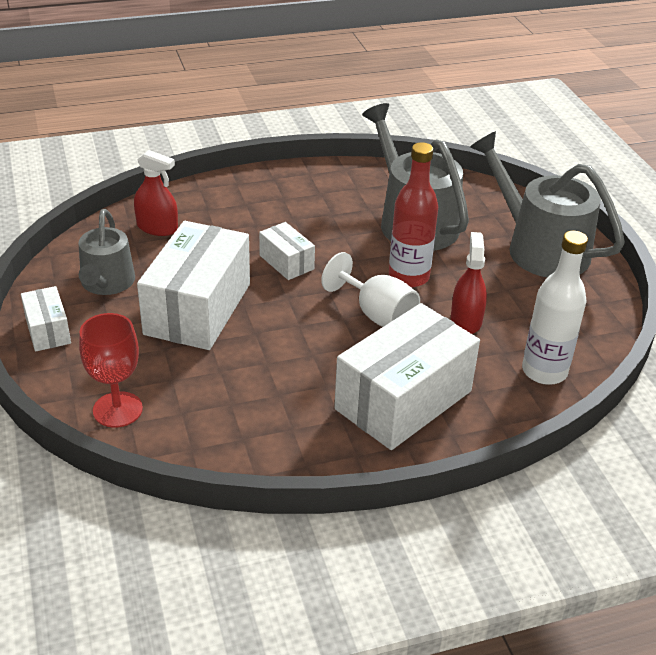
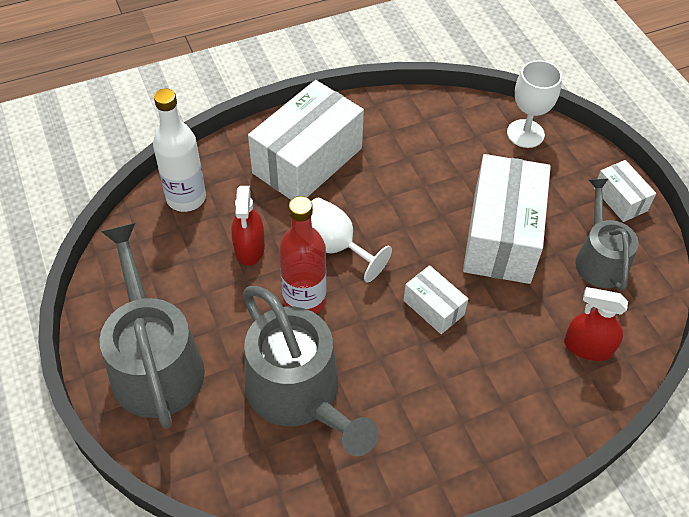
camera: 175 degrees right, 15 degrees up
(117, 409) = (525, 133): red goblet -> white goblet
(540, 248) = (155, 362): grey watering can -> grey watering can turned 150 degrees counterclockwise

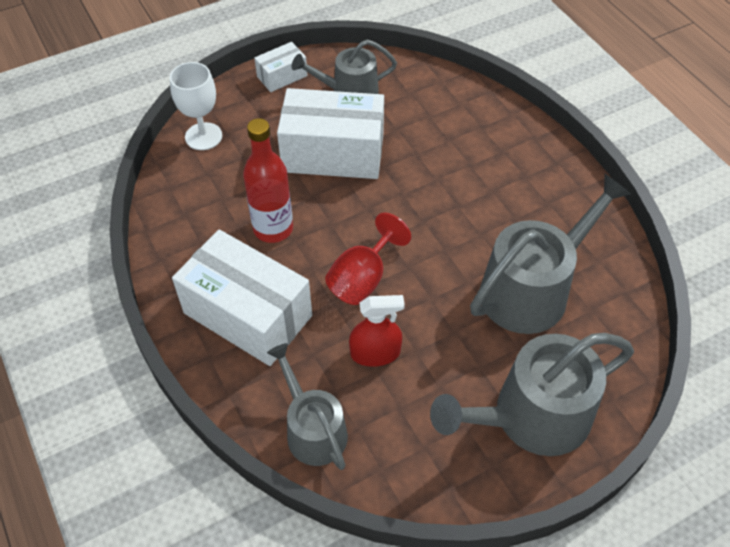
camera: 95 degrees left, 0 degrees up
(186, 198) = (313, 429): white bottle -> grey watering can
(304, 300) = (431, 296): red bottle -> red bottle (273, 229)
(334, 246) = (362, 279): white goblet -> red goblet
(433, 307) = (420, 198): white box -> none
(588, 347) = (437, 101): red spray bottle -> none

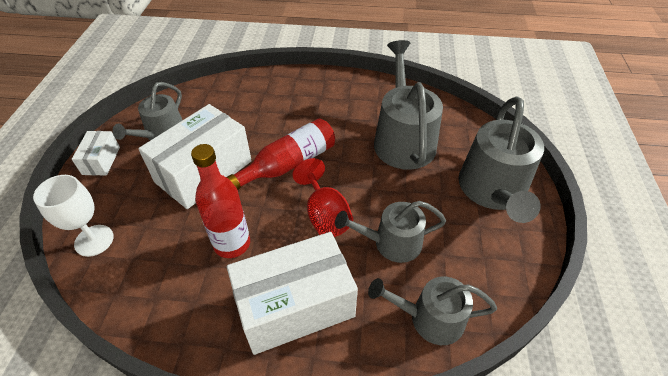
camera: 55 degrees left, 5 degrees down
(375, 353) = (391, 243): red spray bottle -> grey watering can
(400, 210) = (288, 164): none -> red bottle

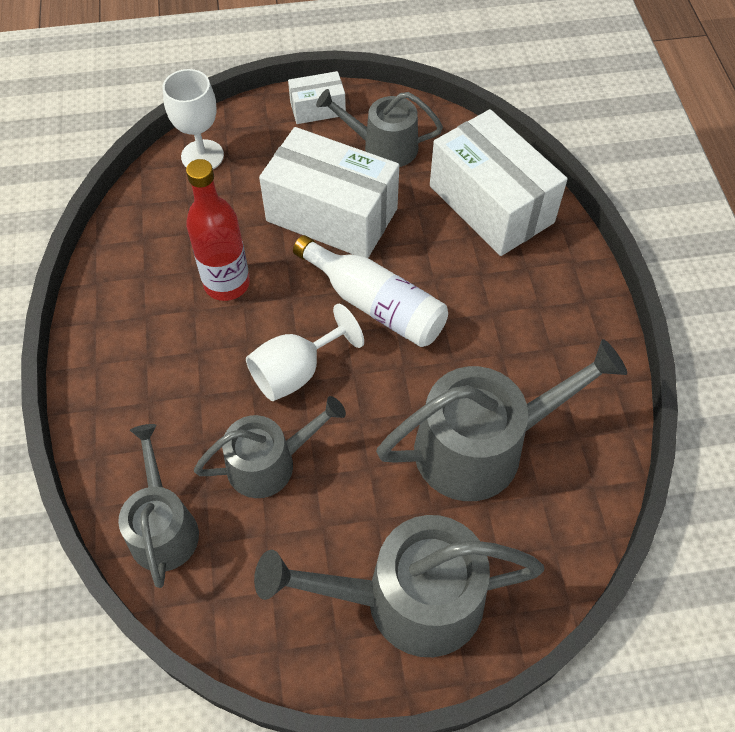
camera: 75 degrees right, 10 degrees up
(288, 164) = (375, 304): red bottle -> white bottle
(295, 305) = (156, 373): white box -> white box (491, 204)
(325, 215) = (296, 372): red goblet -> white goblet
(391, 243) = (269, 463): grey watering can -> grey watering can turned 90 degrees clockwise

